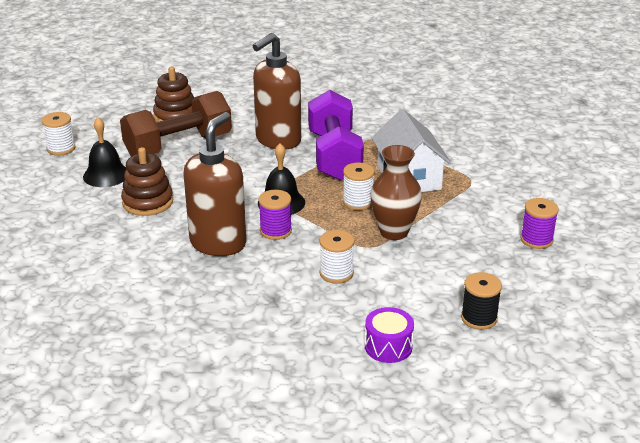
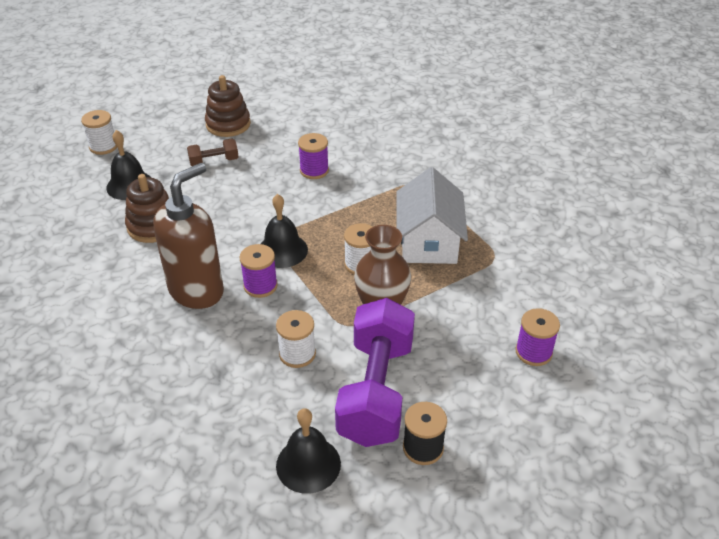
camera: 15 degrees right, 10 degrees up
(178, 146) = (214, 161): brown dumbbell -> brown dumbbell, size x0.45
(278, 140) = (314, 170): brown soap dispenser -> purple spool
(334, 156) = (363, 199): purple dumbbell -> purple dumbbell (376, 391)
(388, 346) = (308, 464): purple drum -> black bell

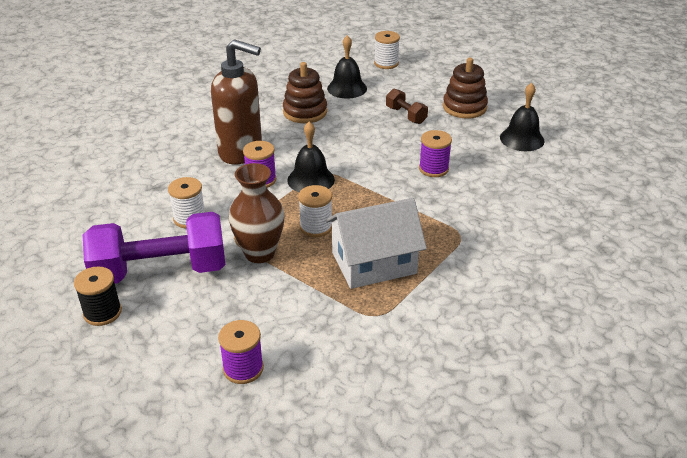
camera: 70 degrees right, 5 degrees down
(308, 464) = (75, 253): black bell -> black bell (522, 139)

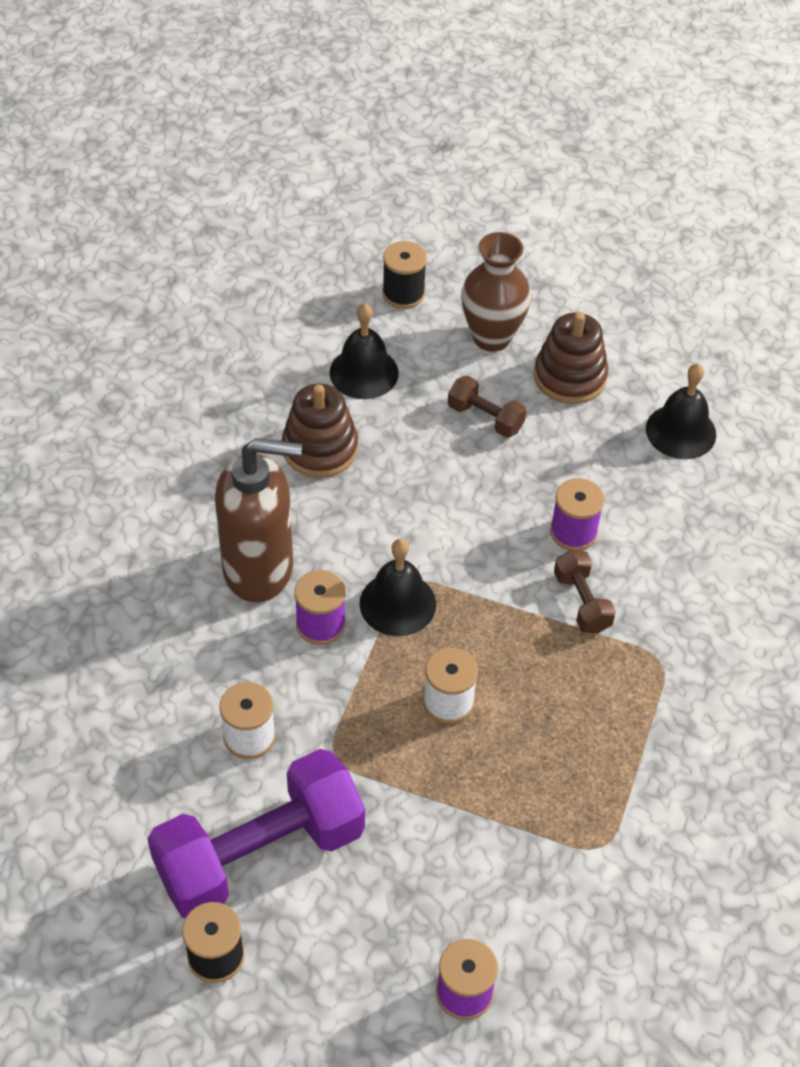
camera: 20 degrees left, 15 degrees up
(259, 253) = (389, 777): brown vase -> brown vase (491, 337)
(374, 263) = (560, 749): white house -> none
(386, 63) = (403, 294): white spool -> black spool
(423, 199) = (582, 602): none -> brown dumbbell

